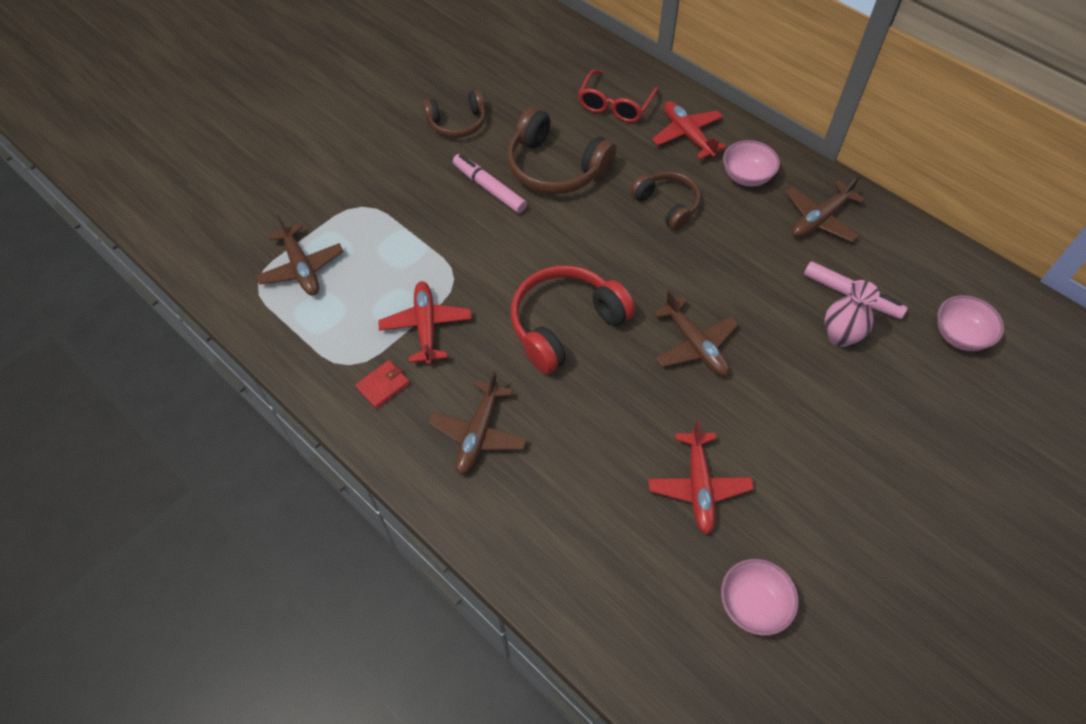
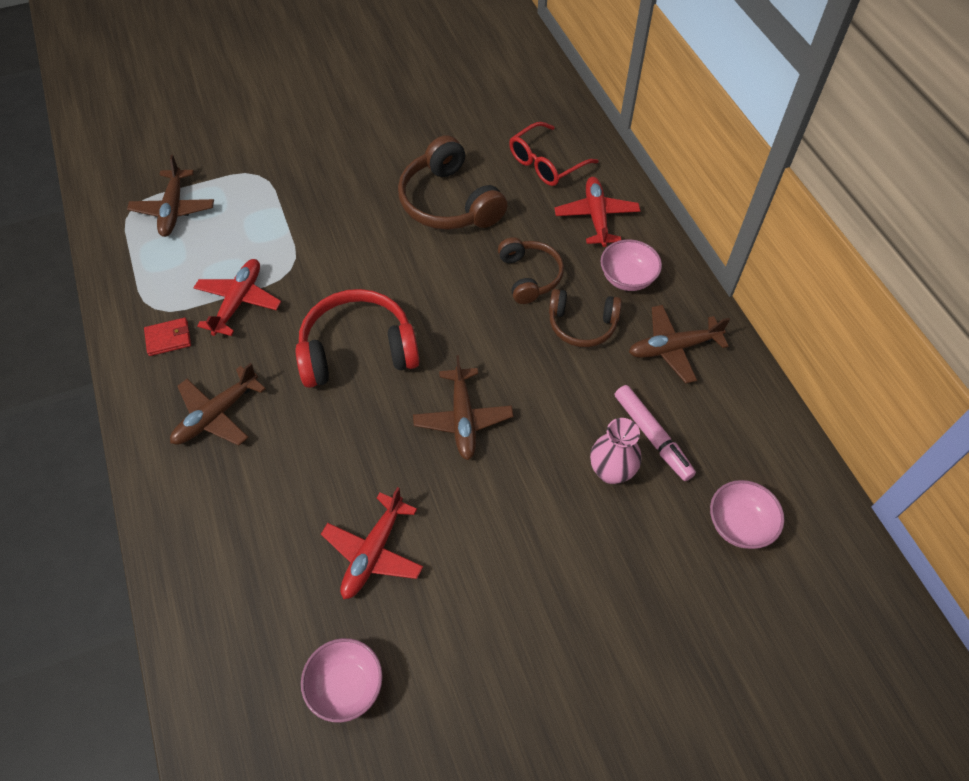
camera: 25 degrees right, 0 degrees up
(457, 123) = (390, 130): brown headphones -> brown headphones (582, 325)
(489, 188) = (377, 199): pink marker -> none

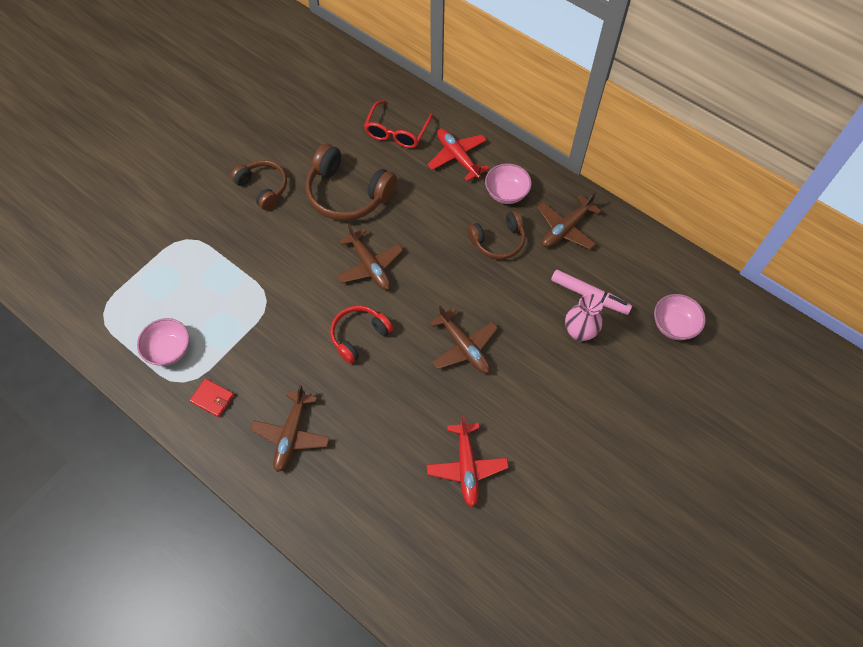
camera: 30 degrees left, 5 degrees up
(168, 338) = (212, 398): red wallet -> red wallet turned 75 degrees clockwise
(173, 209) = (139, 298): brown plane -> brown plane (370, 266)
(238, 301) = (245, 344): red plane -> none
(346, 686) = (508, 559): pink bowl -> pink bowl (169, 349)
(358, 350) = (359, 335): red headphones -> red headphones, size x0.62
(530, 276) = (441, 223): brown headphones -> brown headphones (263, 187)

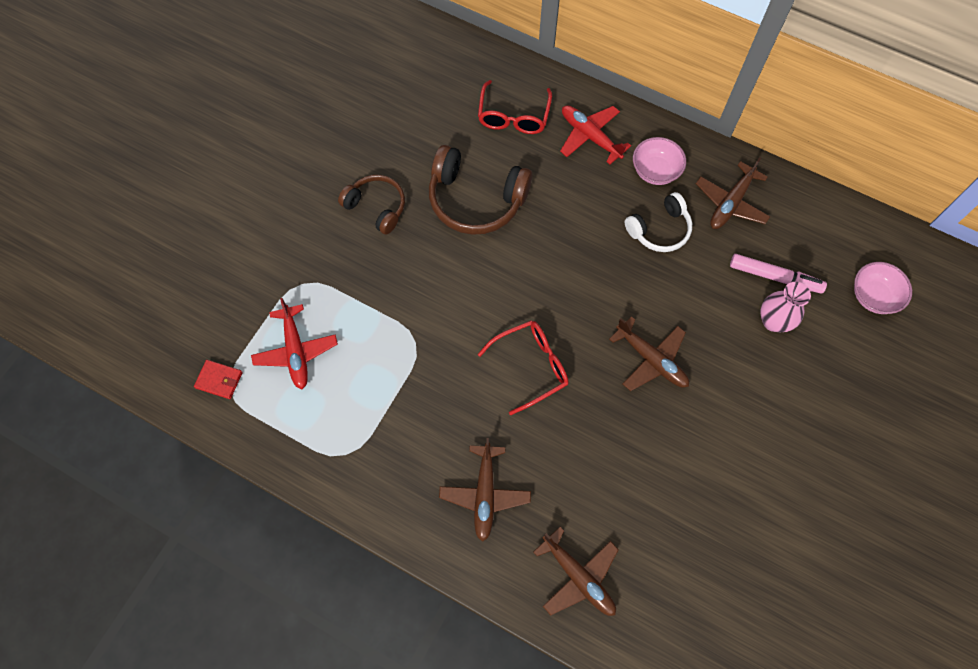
camera: 10 degrees left, 5 degrees up
(169, 349) = (319, 419): pink bowl -> none
(212, 398) = (384, 468): red wallet -> red wallet (219, 380)
(359, 335) = (531, 366): red headphones -> red glasses
(370, 266) = (523, 282): brown plane -> brown plane (578, 577)
(467, 467) = (688, 497): red plane -> red plane (296, 351)
(498, 241) = (659, 230): brown headphones -> white headphones

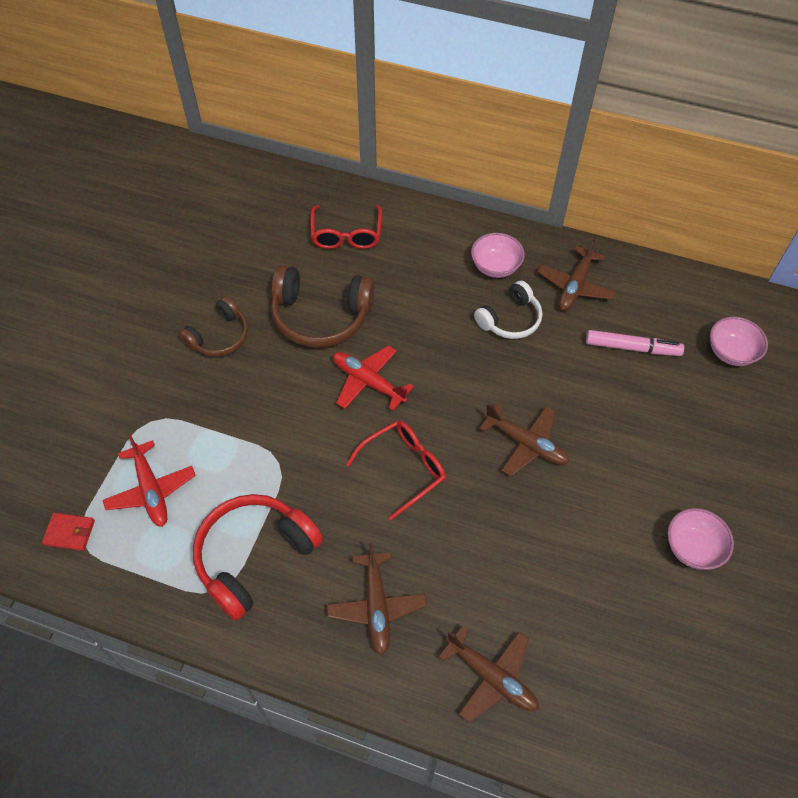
camera: 10 degrees left, 10 degrees down
(376, 207) = (219, 336): brown headphones -> brown headphones turned 105 degrees clockwise
(381, 429) = (254, 556): none -> red headphones
(590, 136) = (425, 244): red plane -> red plane (368, 382)
(773, 321) = (640, 389): pink vase -> none
(790, 487) = (692, 548): none -> pink bowl

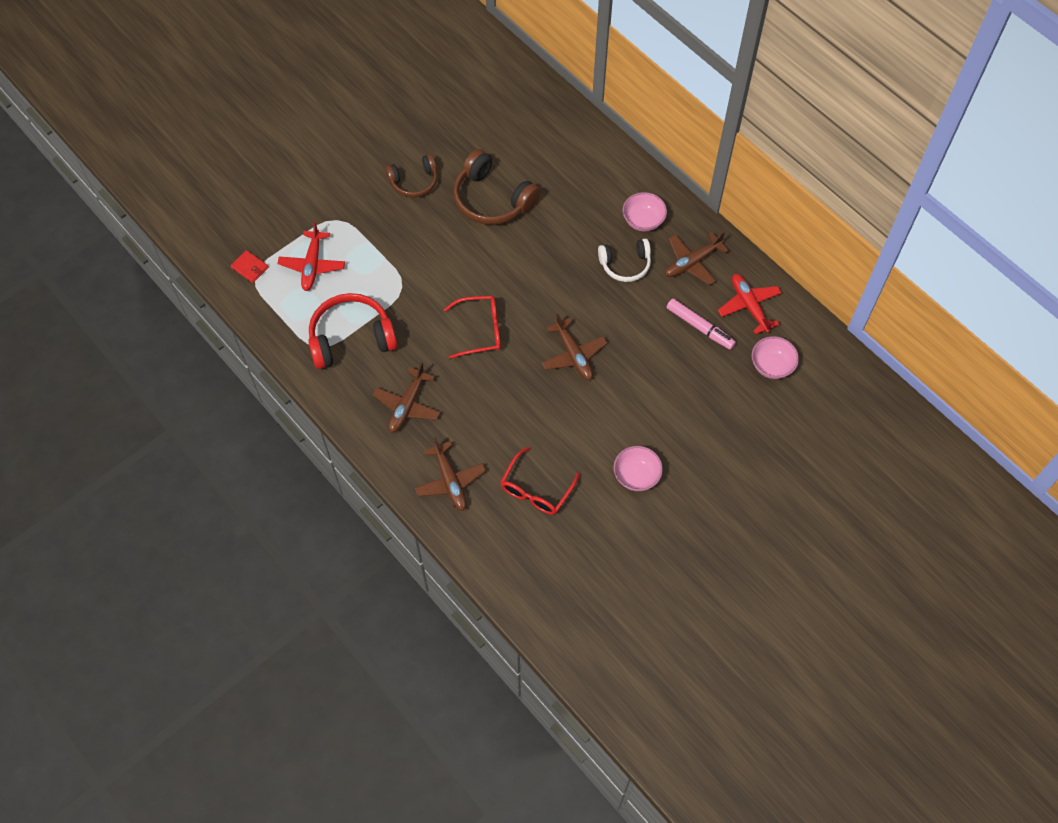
camera: 30 degrees right, 5 degrees up
(346, 235) = (549, 146): red glasses -> red glasses (536, 489)
(368, 382) = (495, 261): red plane -> red plane (749, 306)

